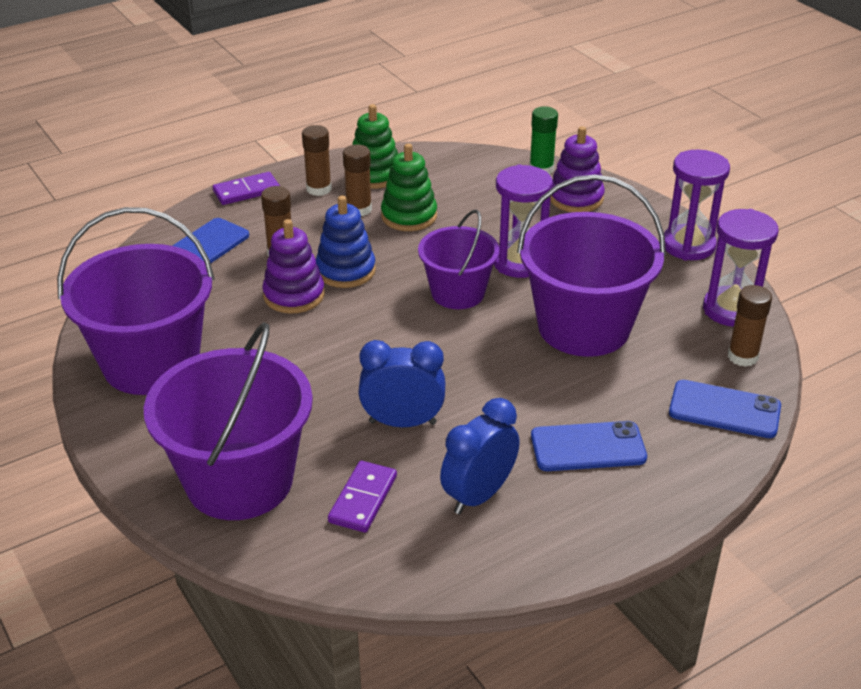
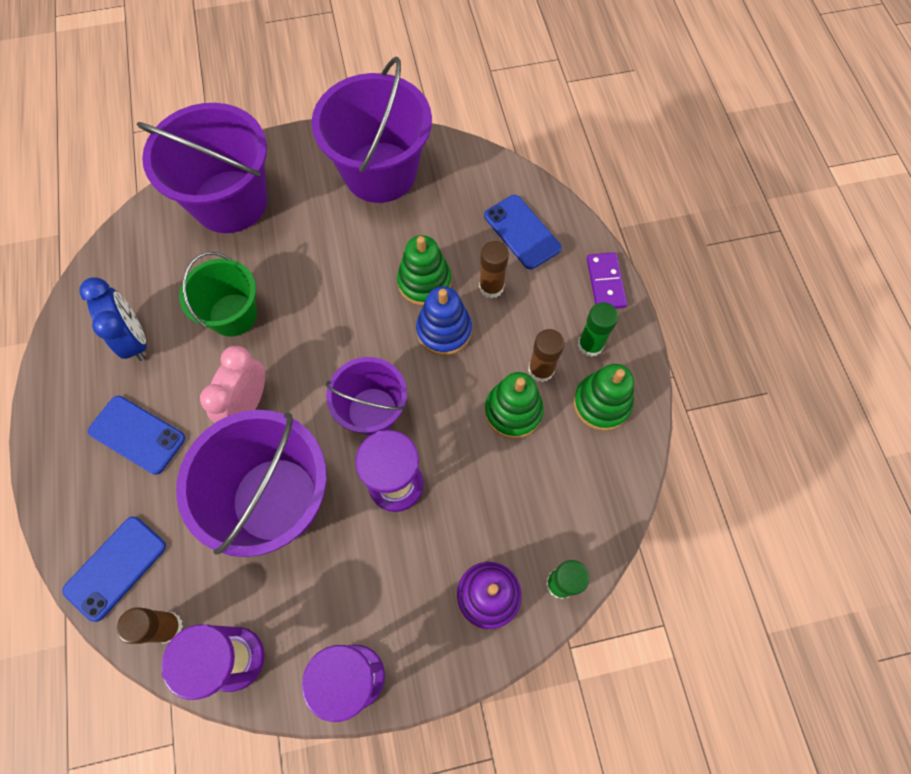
camera: 110 degrees right, 30 degrees up
(294, 295) = (424, 282): purple stacking toy -> green stacking toy
(319, 189) = (590, 345): brown glue stick -> green glue stick
(363, 499) = (173, 267): purple domino -> none
(402, 422) = (233, 315): blue clock -> green bucket
(502, 376) = (248, 405): none -> pink clock
(588, 447) = (137, 435): blue phone -> blue phone turned 75 degrees counterclockwise

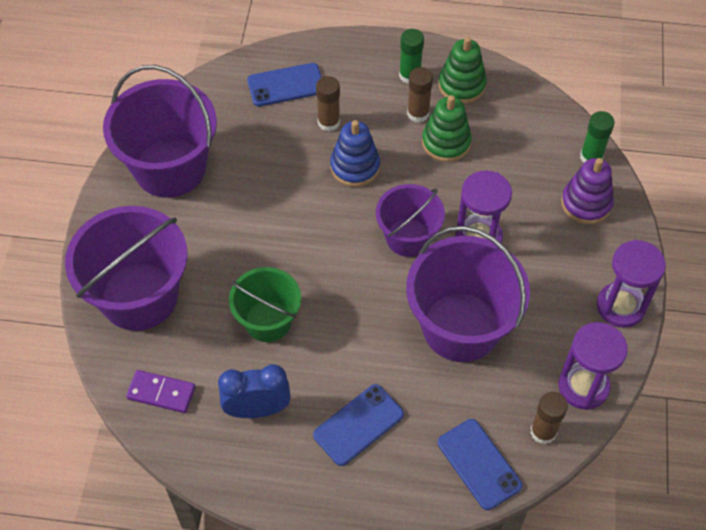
camera: 70 degrees left, 10 degrees down
(248, 405) = (364, 328): pink clock -> none
(424, 282) = (302, 167): green stacking toy -> none
(605, 282) = (359, 47): purple domino -> purple domino (161, 393)

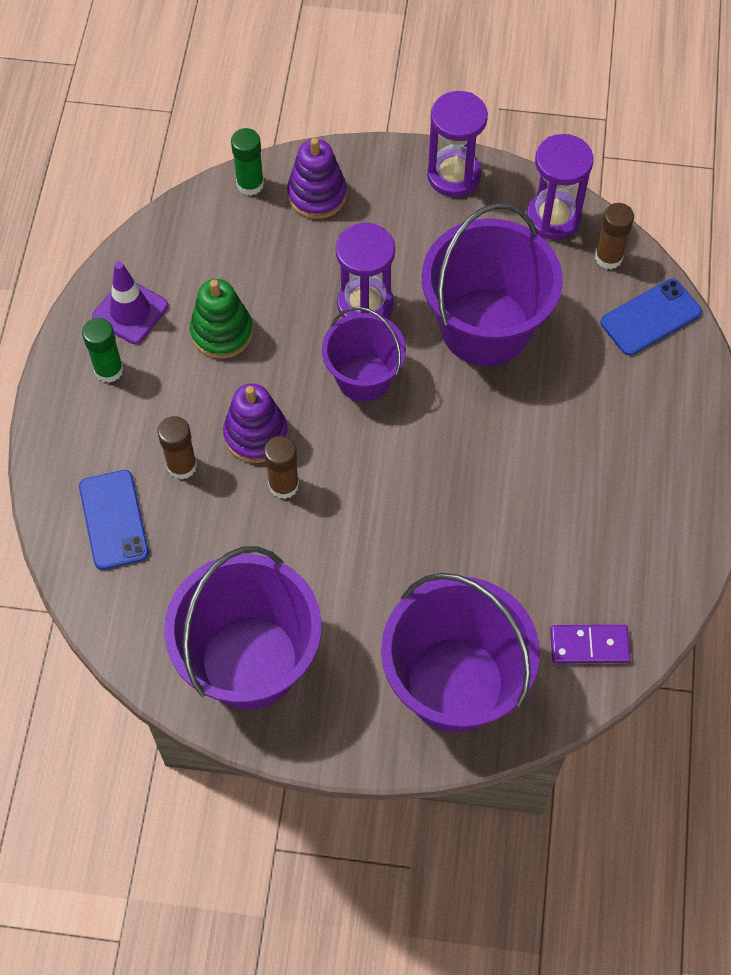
camera: 90 degrees left, 5 degrees up
(161, 393) = (589, 645): purple domino -> purple domino turned 75 degrees clockwise
(257, 409) = (603, 537): blue clock -> none
(268, 321) = (485, 529): green bucket -> none
(355, 167) = (256, 435): blue stacking toy -> purple stacking toy
(358, 425) = (614, 431): blue phone -> none
(418, 113) = (173, 362): brown glue stick -> brown glue stick (283, 485)
(461, 85) = (130, 311): green stacking toy -> purple traffic cone

